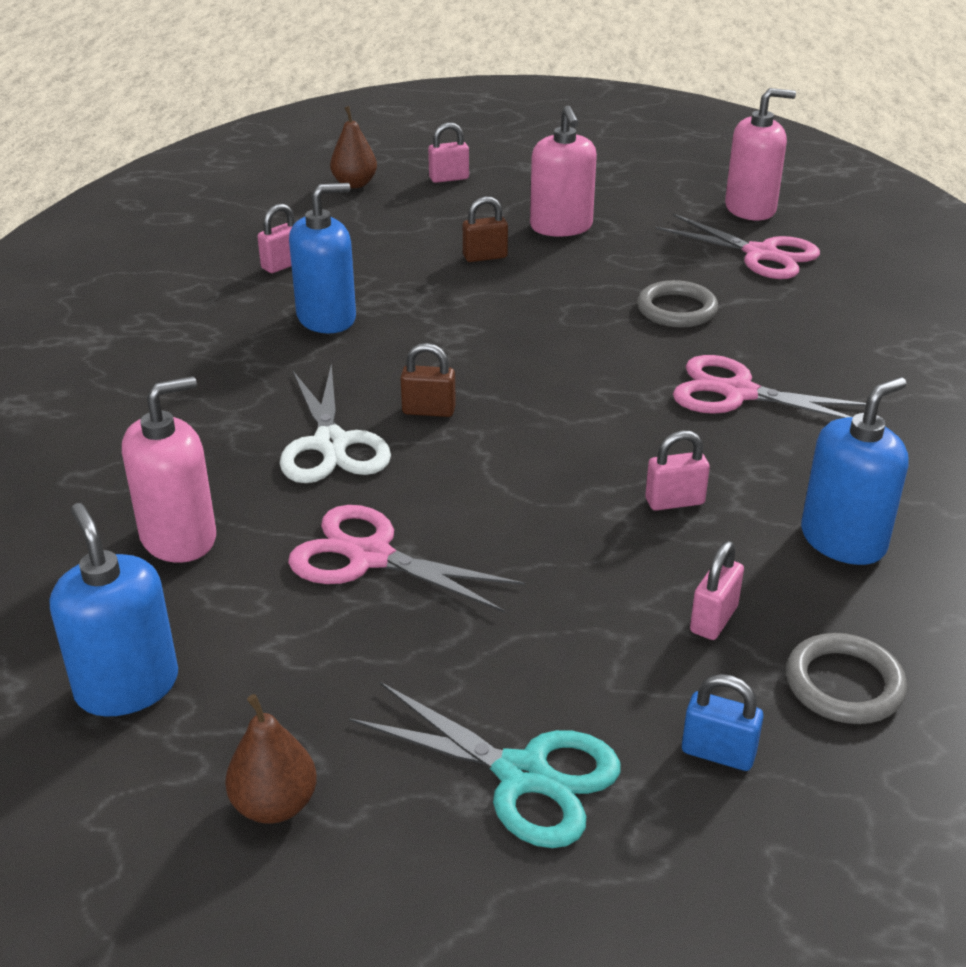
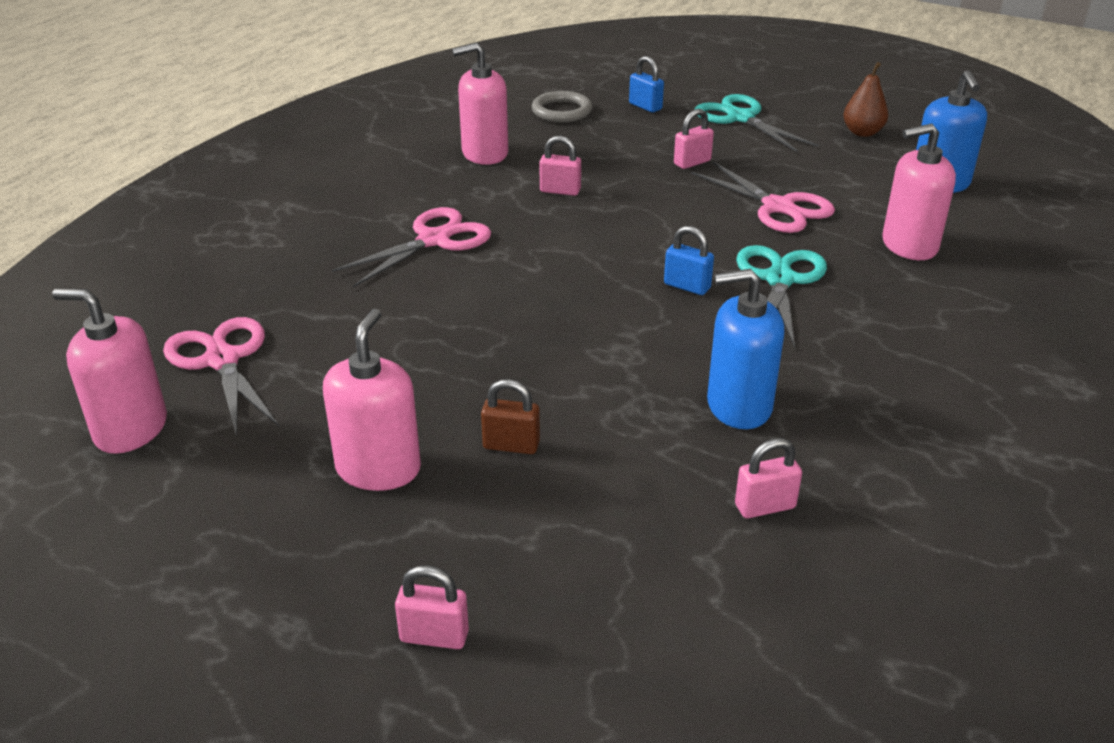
camera: 155 degrees left, 0 degrees up
(331, 444) = (779, 280): white scissors -> turquoise scissors
(354, 184) = (591, 674): brown pear -> none
(428, 410) = (687, 286): brown padlock -> blue padlock
(676, 309) = (388, 321): grey ring -> none
(713, 619) = (598, 141): pink padlock -> pink padlock (692, 162)
(738, 393) = (434, 240): pink scissors -> pink scissors turned 90 degrees counterclockwise
(843, 540) = (484, 153): blue soap dispenser -> pink soap dispenser

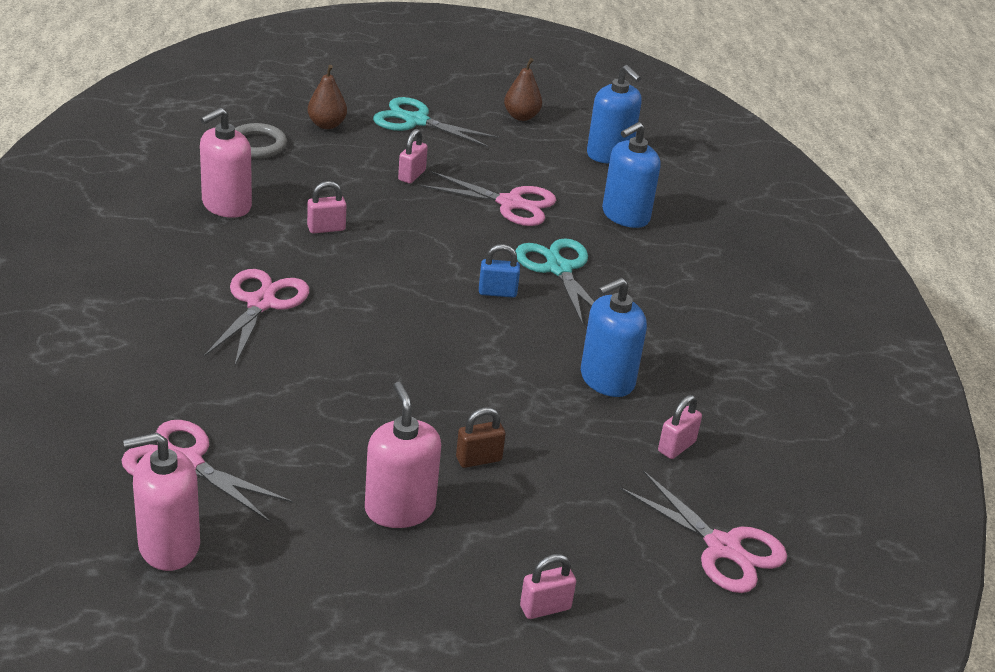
camera: 35 degrees left, 0 degrees up
(645, 106) = (327, 125): blue padlock -> brown pear
(726, 650) = (723, 547): none -> pink scissors
(909, 245) = (625, 215): pink soap dispenser -> blue soap dispenser

